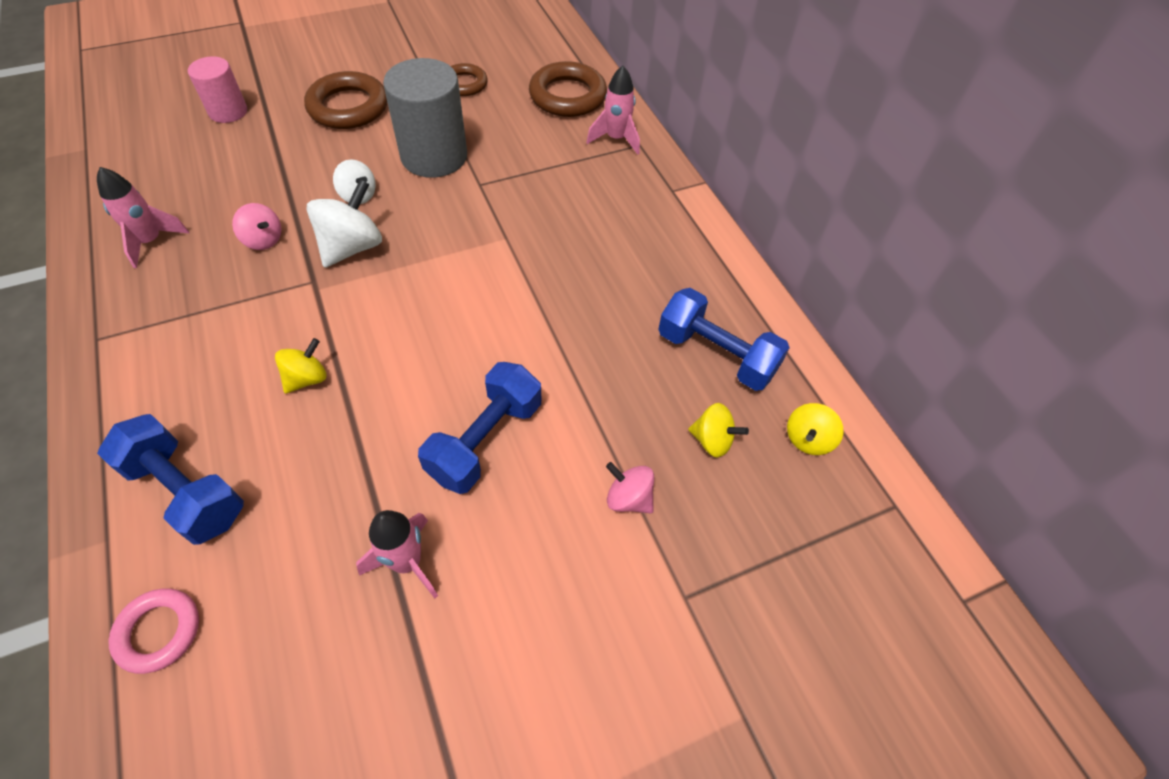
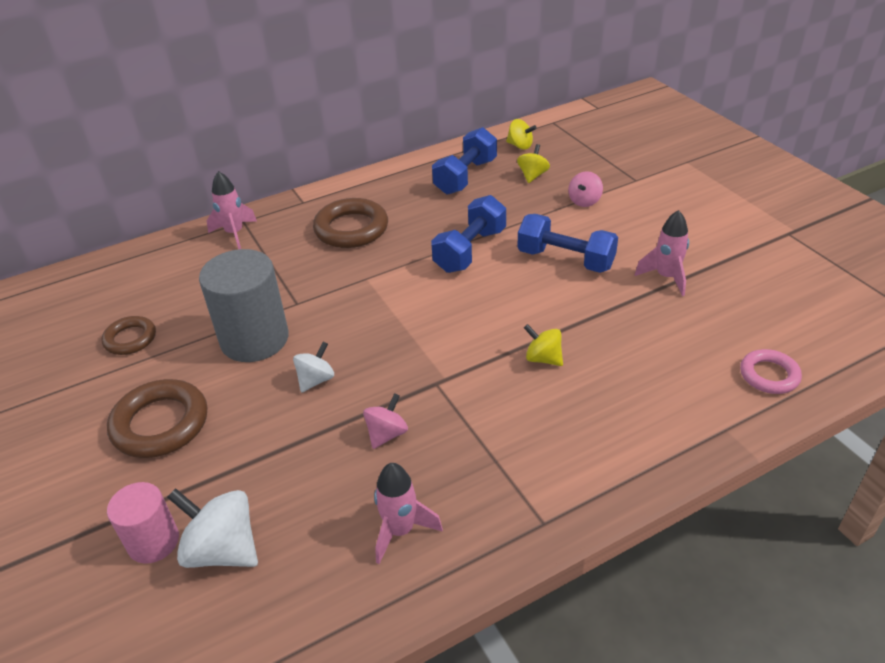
camera: 90 degrees left, 15 degrees down
(186, 491) = (667, 397): blue dumbbell -> blue dumbbell (470, 250)
(352, 247) = (389, 367): white spinning top -> white spinning top (222, 549)
(567, 96) = (165, 267): brown ring -> brown ring (351, 229)

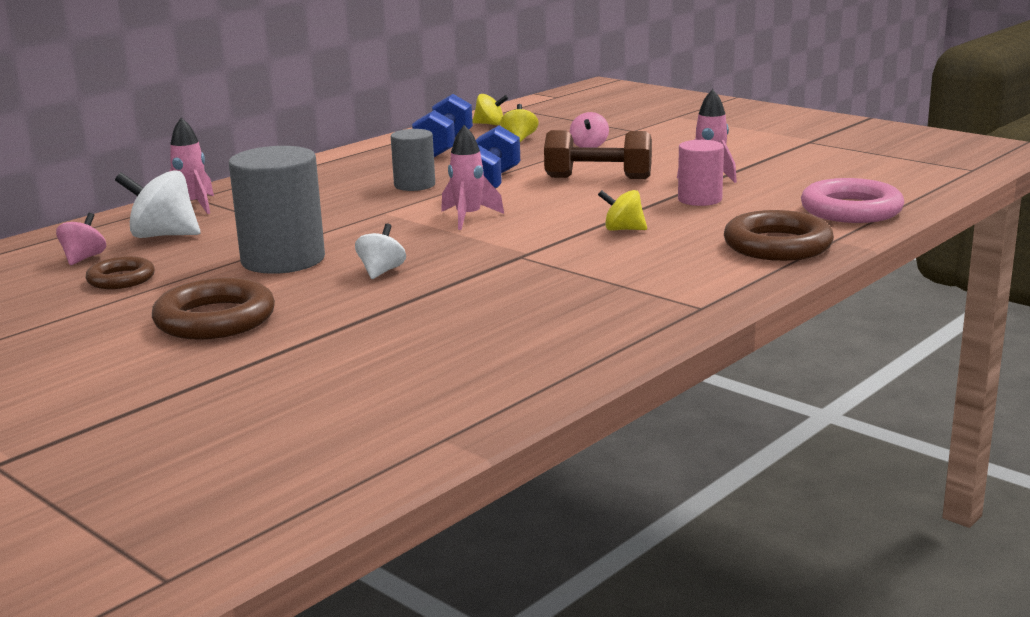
camera: 20 degrees left, 20 degrees down
(153, 541) = (277, 381): pink cylinder -> pink cylinder (700, 199)
(222, 549) = (366, 372): white spinning top -> white spinning top (163, 235)
(351, 229) = (337, 188): brown ring -> brown ring (777, 245)
(387, 434) = (492, 288): pink spinning top -> pink spinning top (84, 258)
(400, 531) = (557, 333): pink rocket -> pink rocket (468, 218)
(411, 238) = (414, 185): none -> grey cylinder
(565, 260) = (598, 178): blue dumbbell -> brown dumbbell
(769, 375) = (851, 210): pink ring -> pink ring, size x1.65

